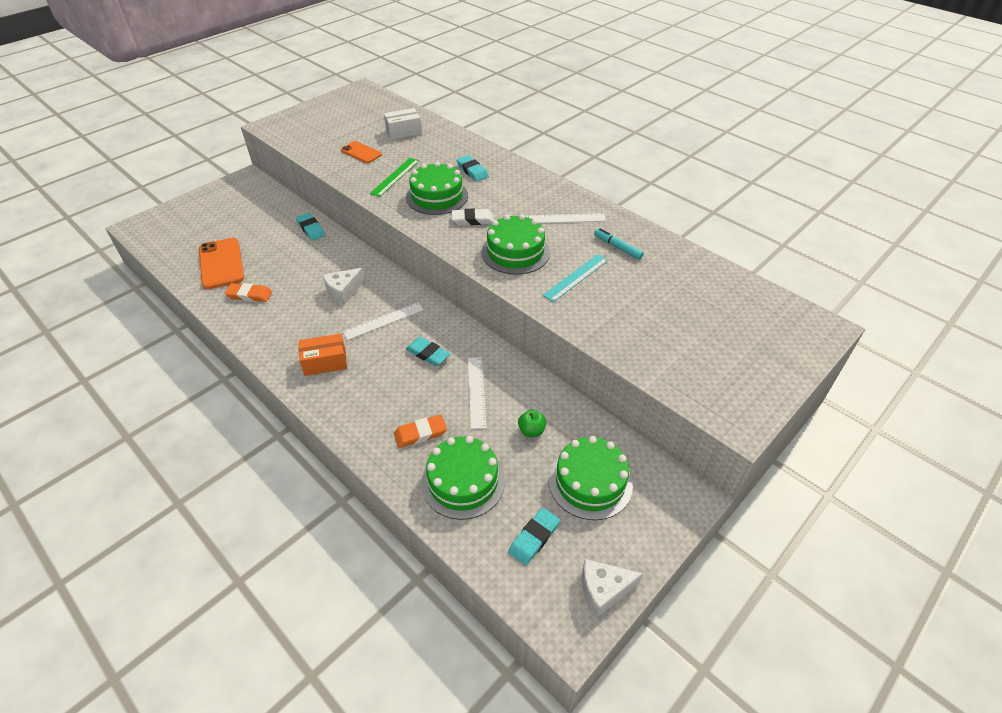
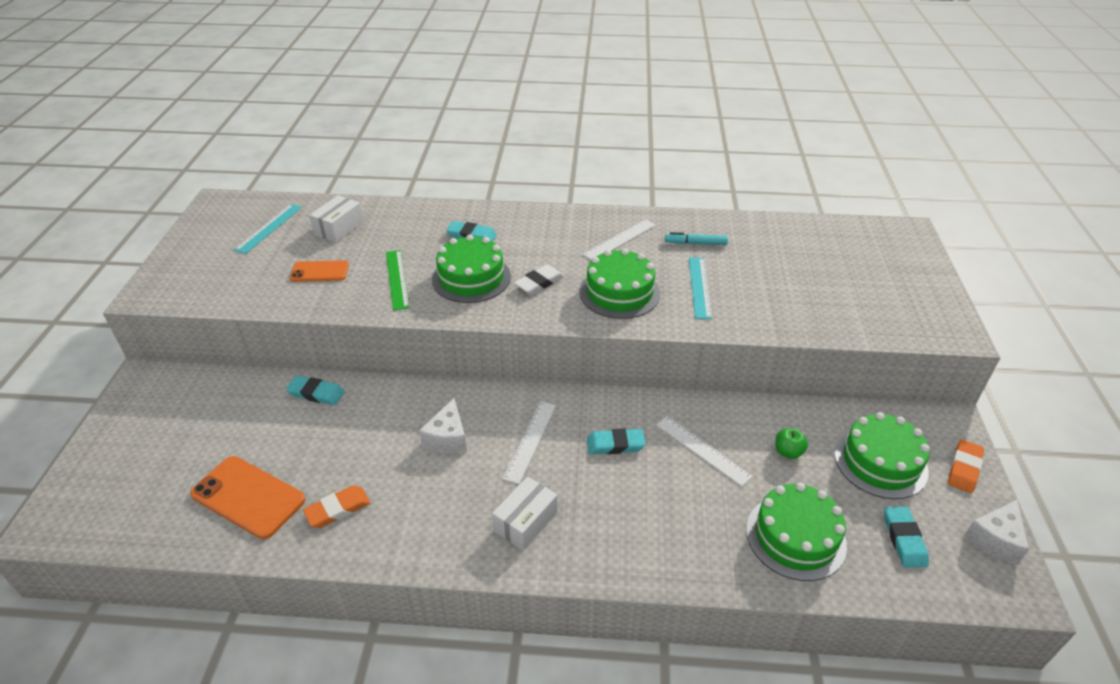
camera: 40 degrees left, 5 degrees down
(325, 362) = (525, 521): orange box -> white box
(368, 115) = (269, 228): none -> turquoise ruler
(420, 433) = (707, 522): orange eraser -> orange eraser (964, 469)

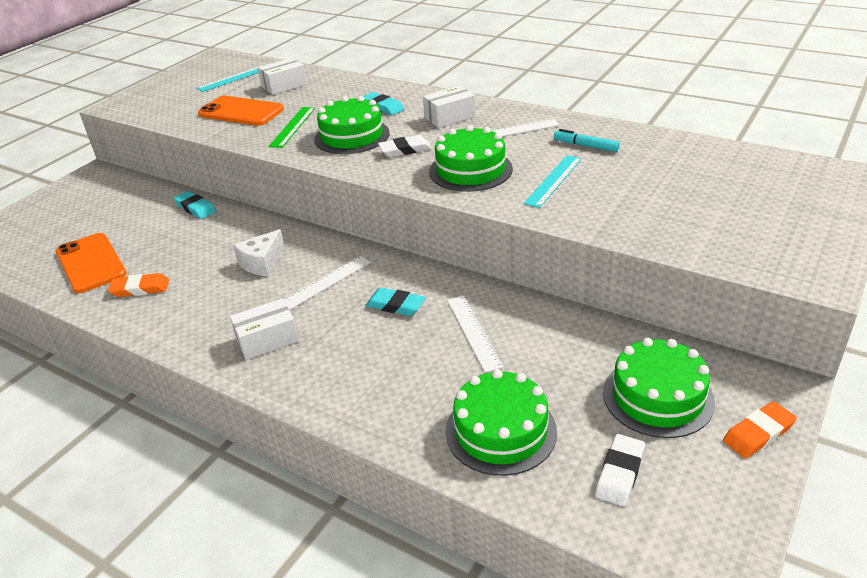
camera: 30 degrees right, 5 degrees down
(319, 272) = (241, 112): orange phone -> orange phone, size x1.64
(549, 235) = (449, 117): none -> white box
(788, 452) = (560, 358): green apple -> none
(904, 539) = (620, 473): turquoise eraser -> white eraser
(995, 539) = (735, 511): white cheese -> none

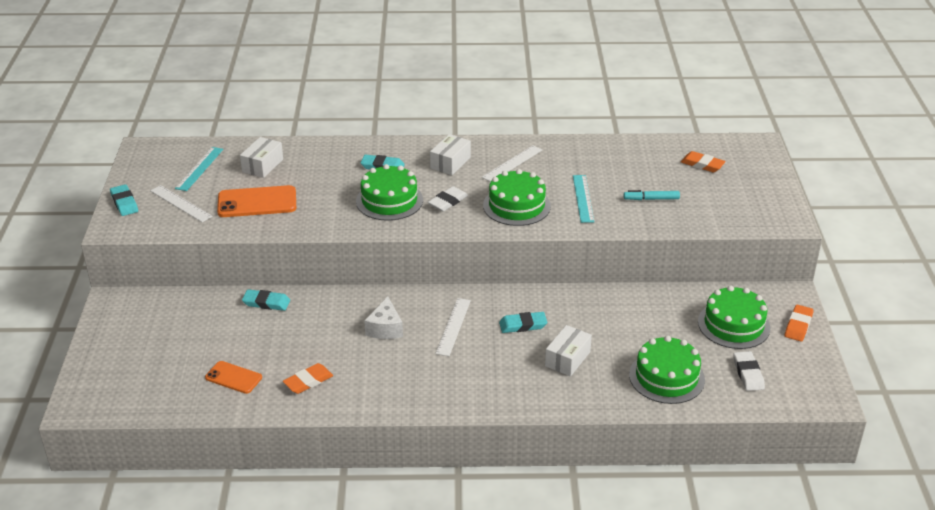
camera: 35 degrees left, 0 degrees up
(91, 263) = (233, 377): orange phone -> orange phone, size x0.61
(148, 90) = (124, 203): none -> turquoise eraser
(267, 340) = (458, 380): white box -> white box (567, 359)
(292, 127) = (326, 205): green ruler -> none
(473, 332) = (593, 325): white ruler -> white ruler (180, 203)
(585, 146) = (578, 163): turquoise marker -> turquoise marker (651, 199)
(746, 180) = (702, 164): none -> orange eraser

